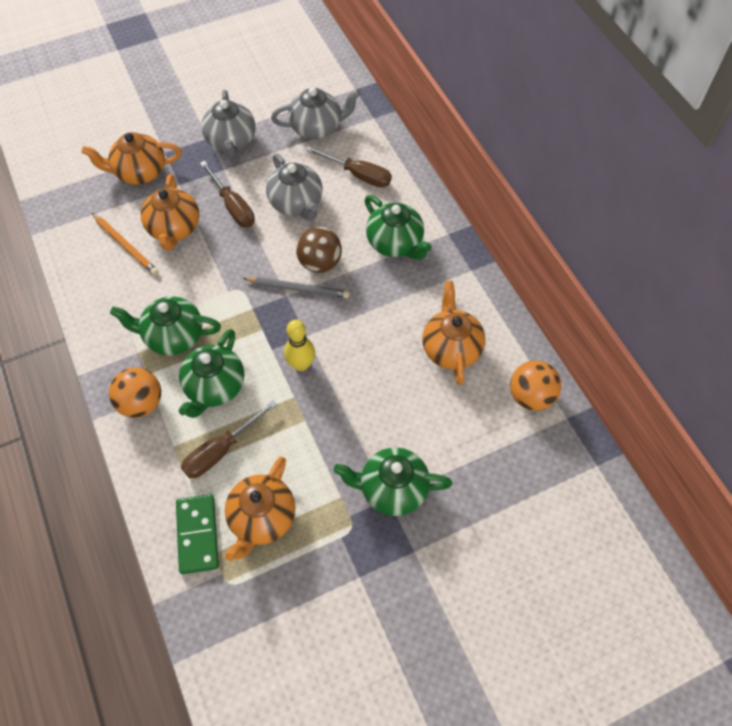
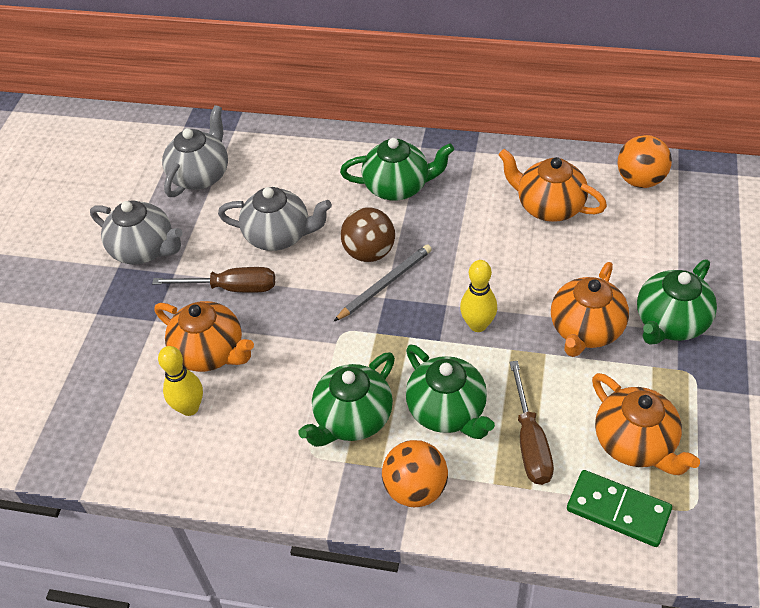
camera: 50 degrees left, 10 degrees down
(126, 245) = (189, 408): orange pencil -> yellow bowling pin
(140, 172) = (100, 348): orange teapot -> orange teapot (585, 330)
(358, 175) = (291, 174): brown screwdriver -> none

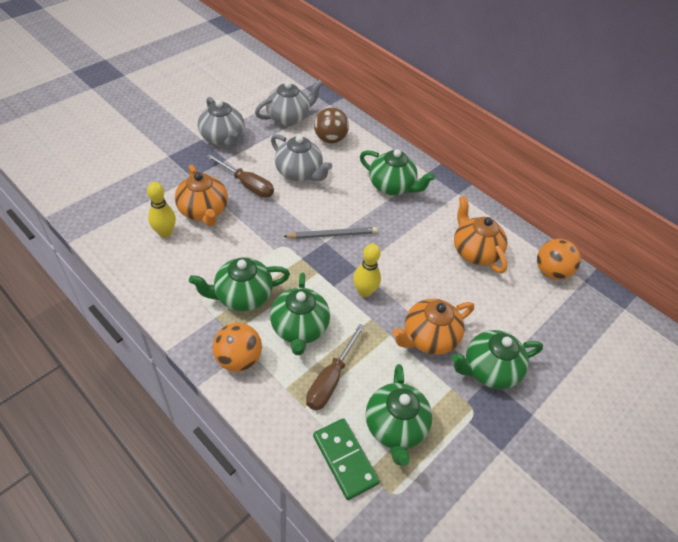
camera: 25 degrees right, 0 degrees up
(369, 253) = (340, 212): brown ball -> brown ball (330, 139)
(635, 443) = (395, 427): orange teapot -> green teapot

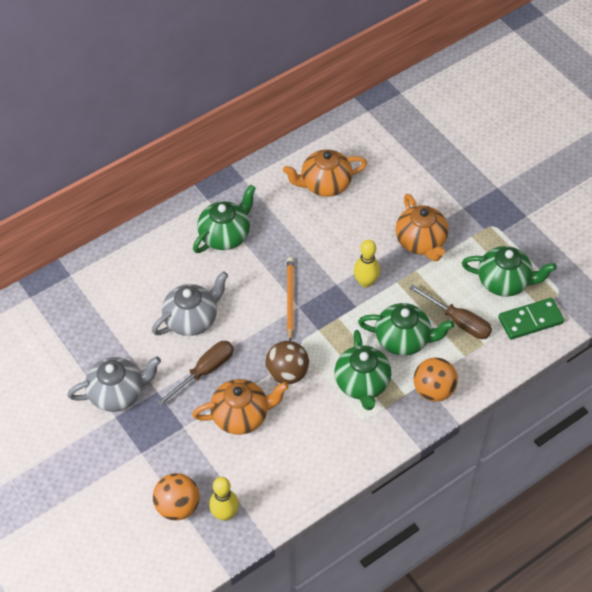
camera: 75 degrees left, 5 degrees up
(165, 233) = (270, 453): yellow bowling pin -> yellow bowling pin (225, 514)
(288, 118) = (89, 321): grey teapot -> none
(330, 139) = (137, 282): brown ball -> brown ball (287, 373)
(332, 235) = (290, 299): grey pencil -> orange pencil
(489, 370) = (455, 206): green teapot -> none
(551, 272) = (355, 132): orange ball -> orange ball (178, 506)

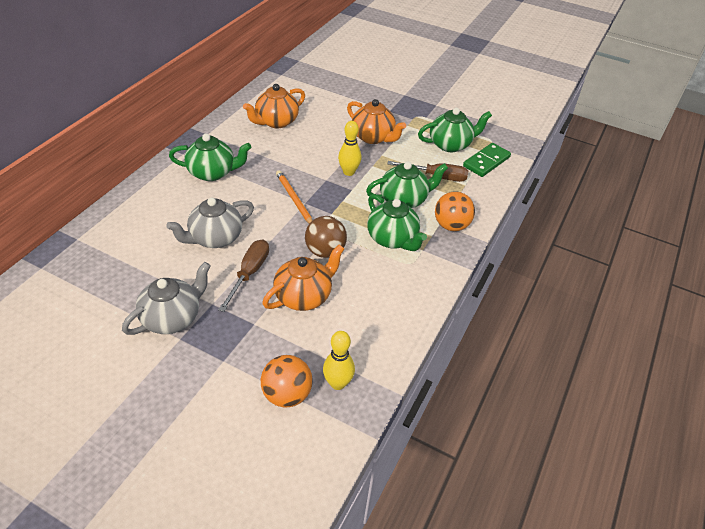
camera: 30 degrees left, 10 degrees down
(192, 319) = (215, 238): grey teapot -> grey teapot turned 150 degrees counterclockwise
(225, 235) = (212, 173): green teapot -> green teapot turned 75 degrees clockwise

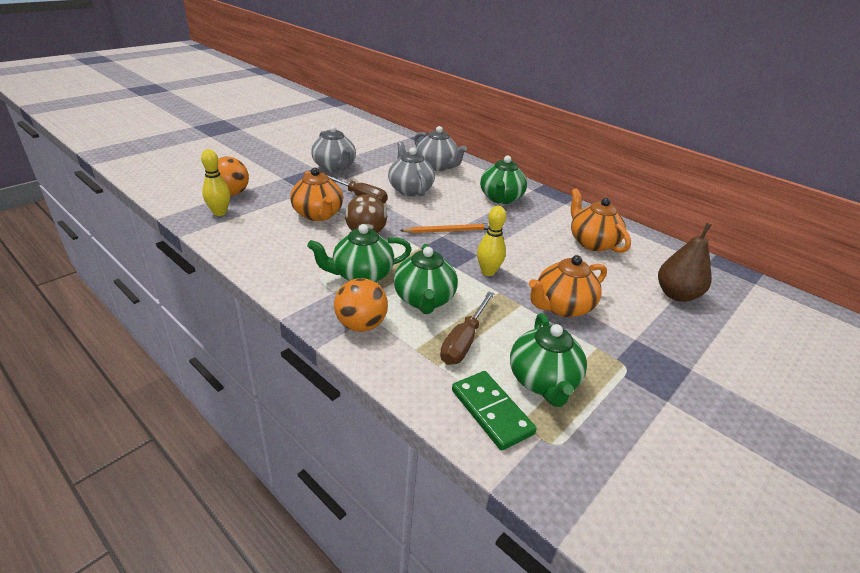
camera: 105 degrees right, 10 degrees down
(141, 226) = (437, 166): none -> grey teapot
(331, 91) = (676, 295): none -> brown pear

